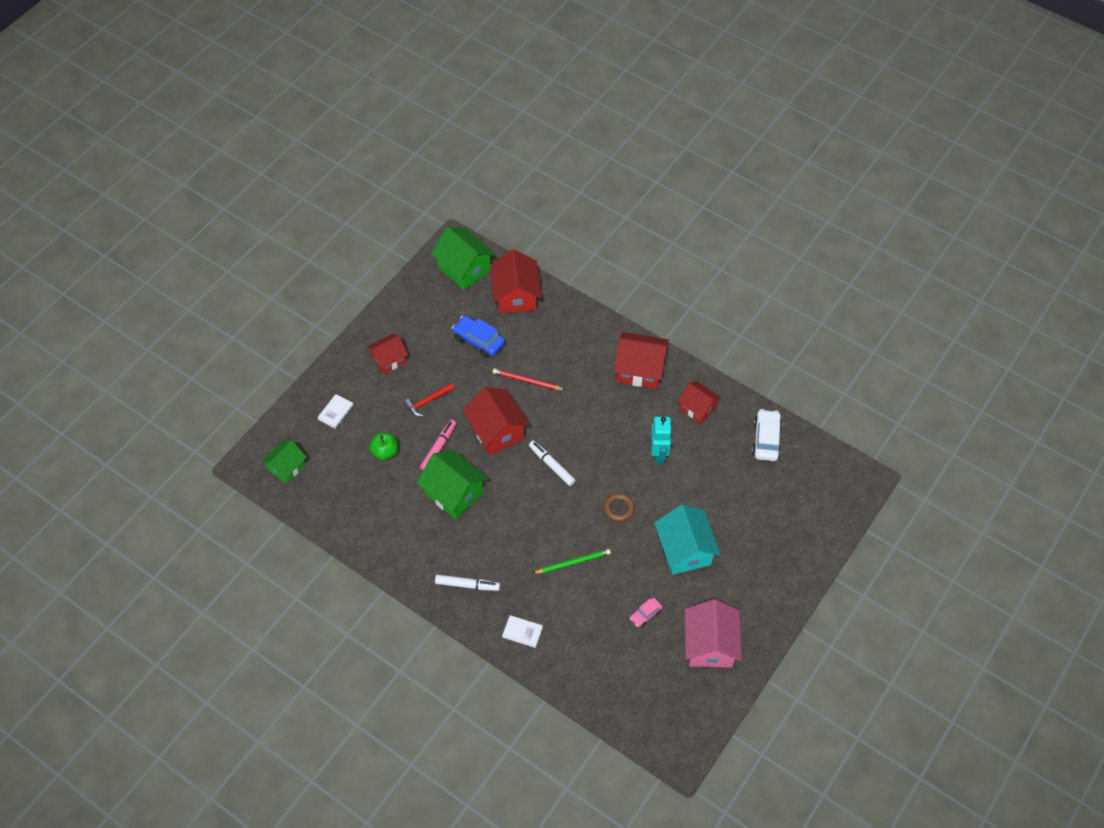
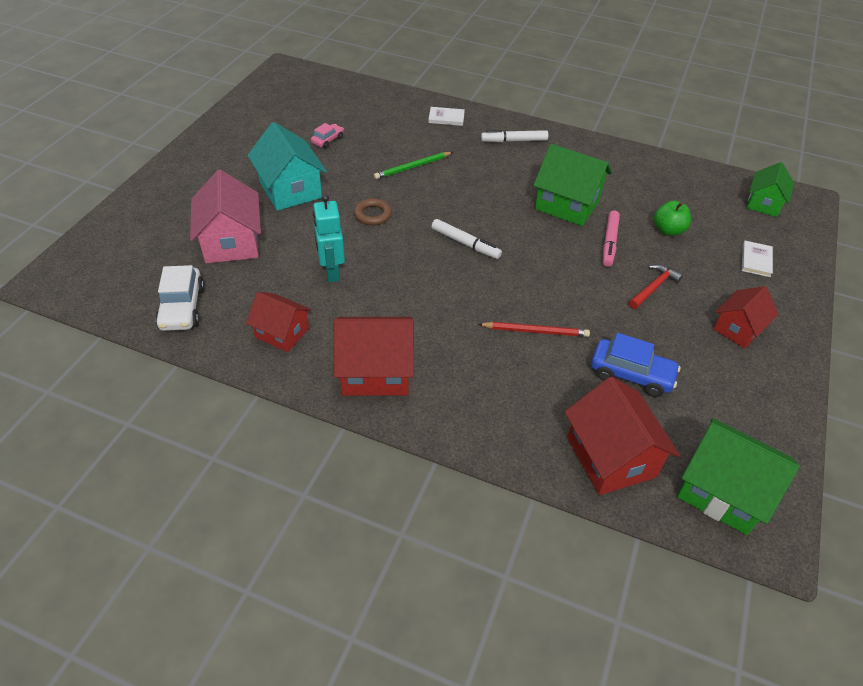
camera: 165 degrees right, 10 degrees down
(496, 431) = (548, 268): red house -> none
(709, 645) = (260, 128): pink house -> pink house (231, 242)

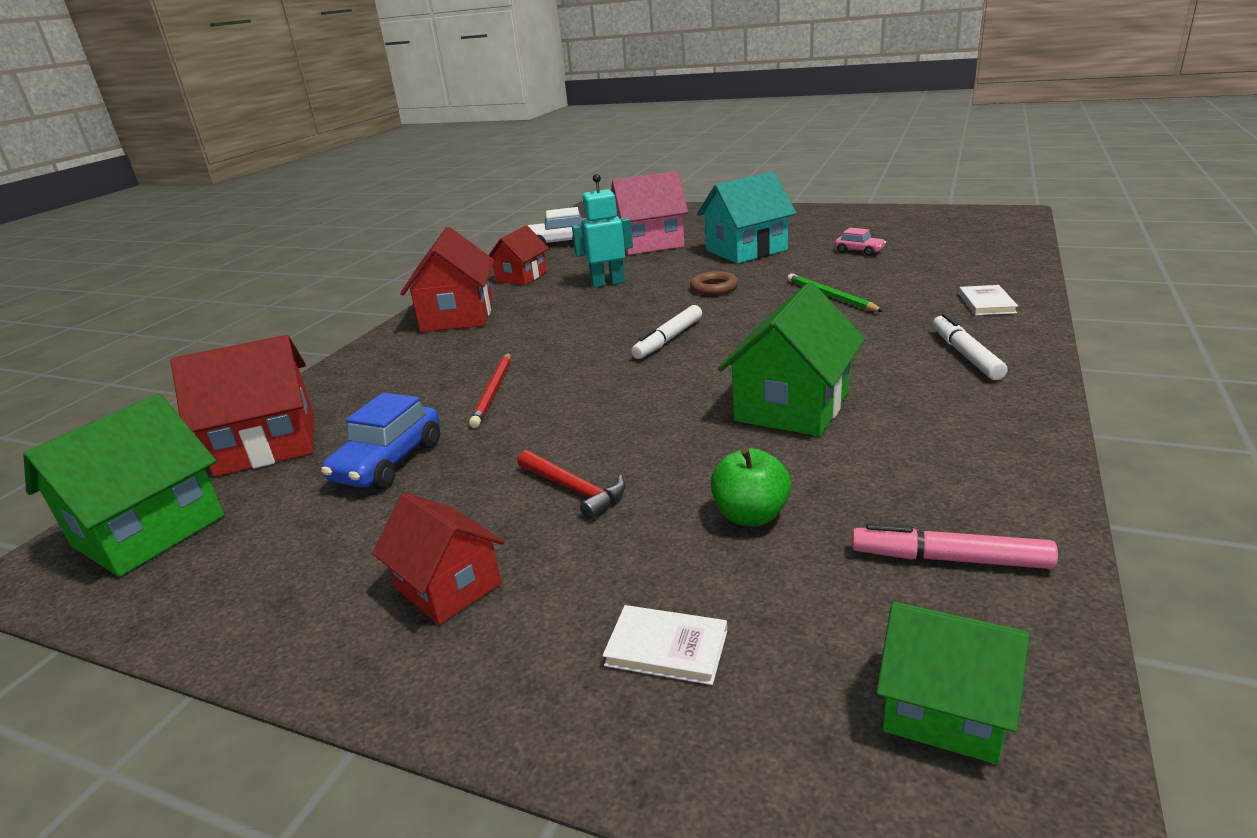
camera: 95 degrees right, 20 degrees down
(609, 242) = (694, 447): pink marker -> pink marker (949, 559)

